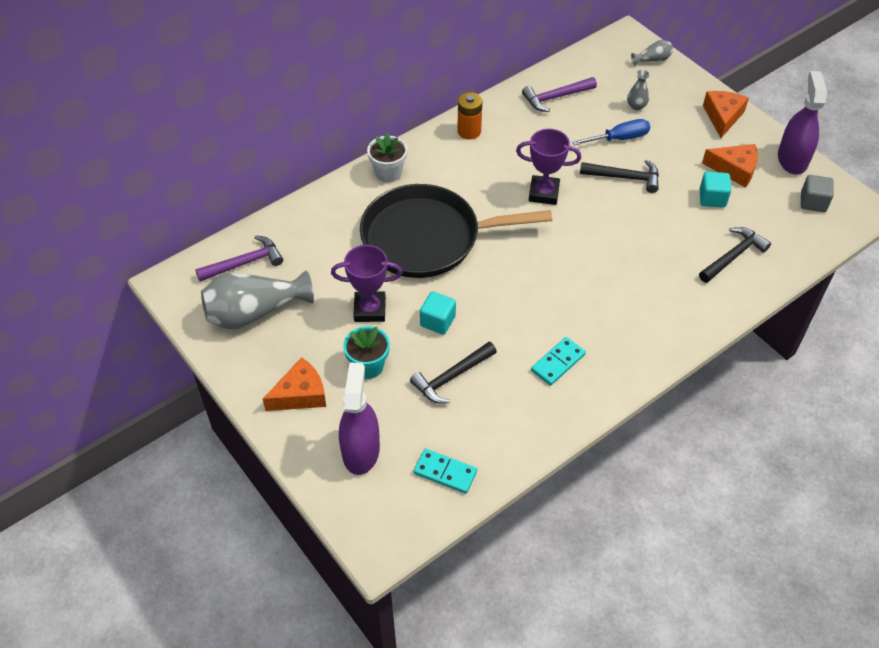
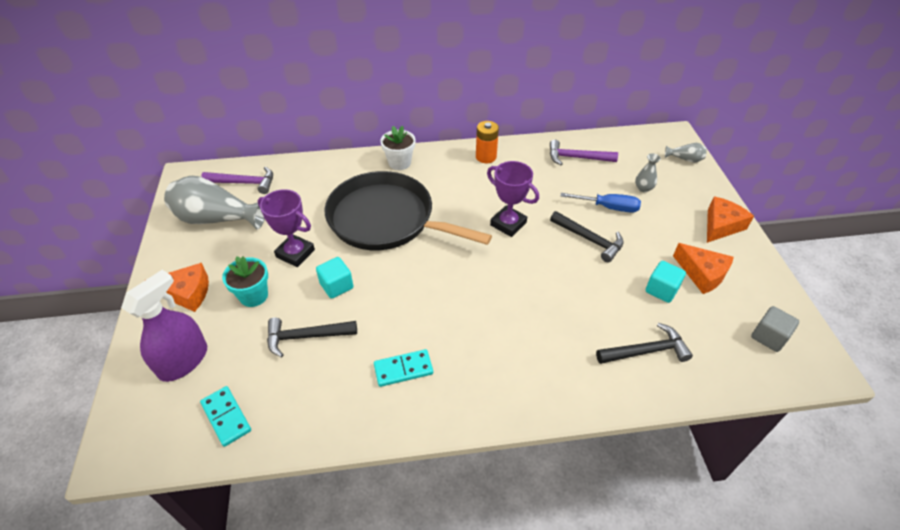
camera: 30 degrees right, 5 degrees down
(792, 159) = (771, 288): purple spray bottle -> none

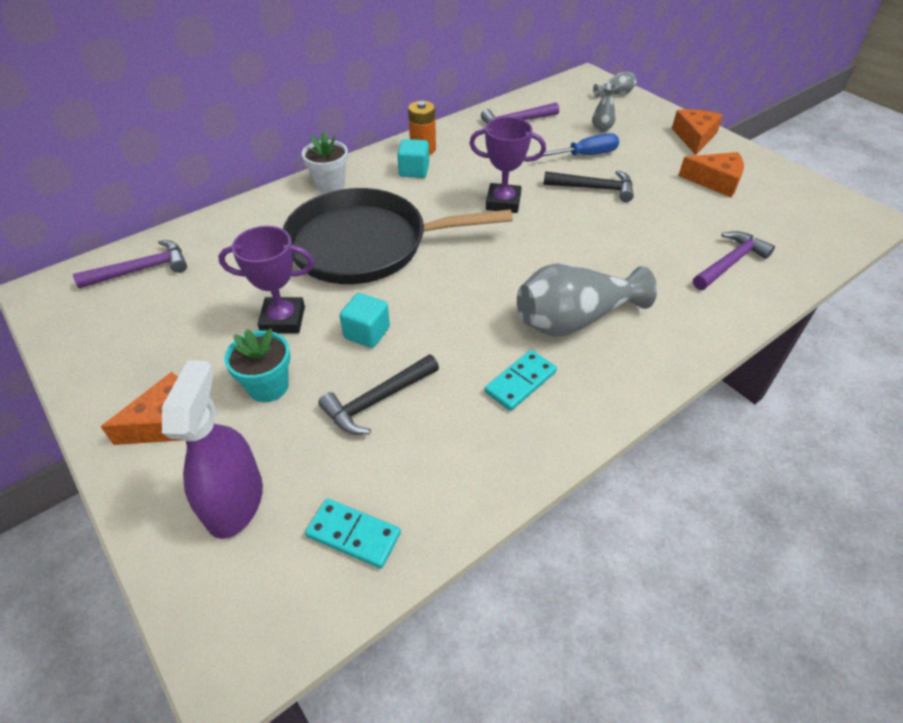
camera: 30 degrees left, 0 degrees up
(217, 219) = (136, 323): grey vase -> grey vase (574, 319)
(646, 351) = (730, 263): black hammer -> purple hammer
(661, 290) = (695, 207): turquoise cube -> turquoise cube (414, 171)
(768, 337) = (811, 211): grey cube -> none

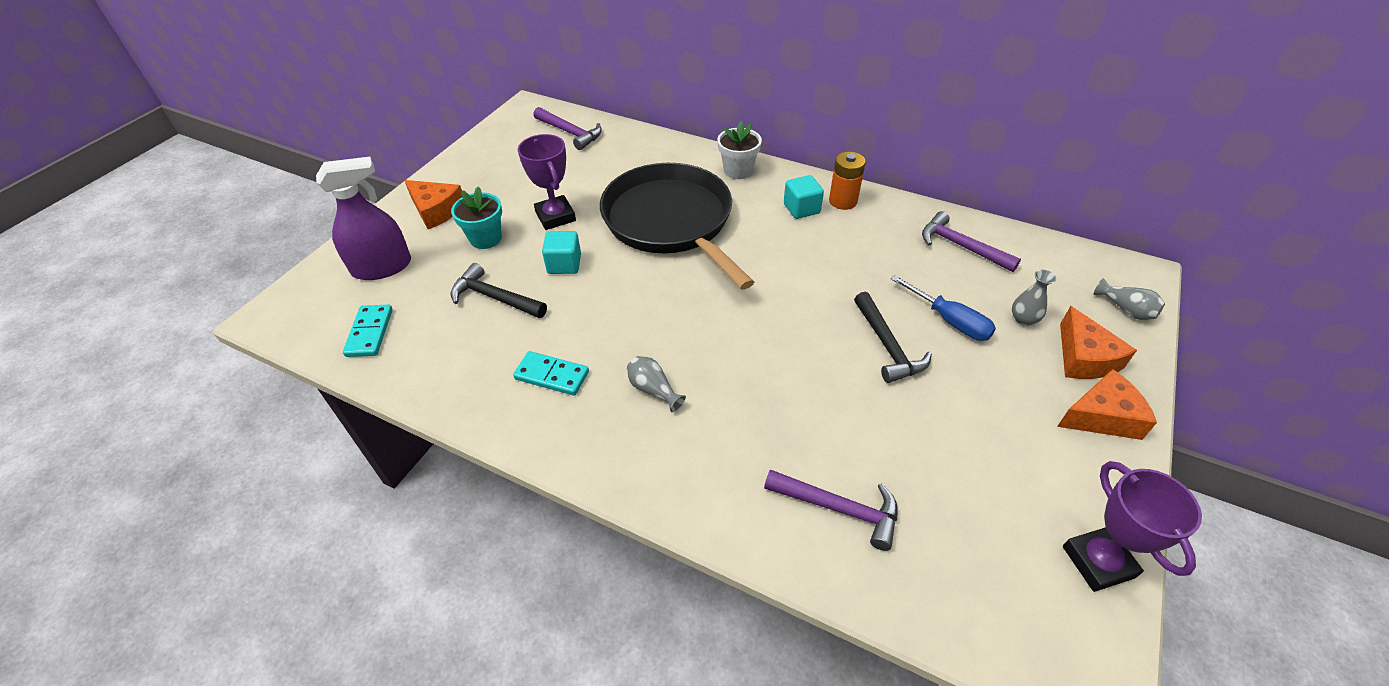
camera: 65 degrees right, 0 degrees up
(503, 202) = (801, 284): purple trophy -> purple trophy (1098, 562)
(574, 319) = (653, 390): grey vase -> grey vase, size x0.46
(715, 181) = (1010, 461): orange cheese -> orange cheese (1084, 358)

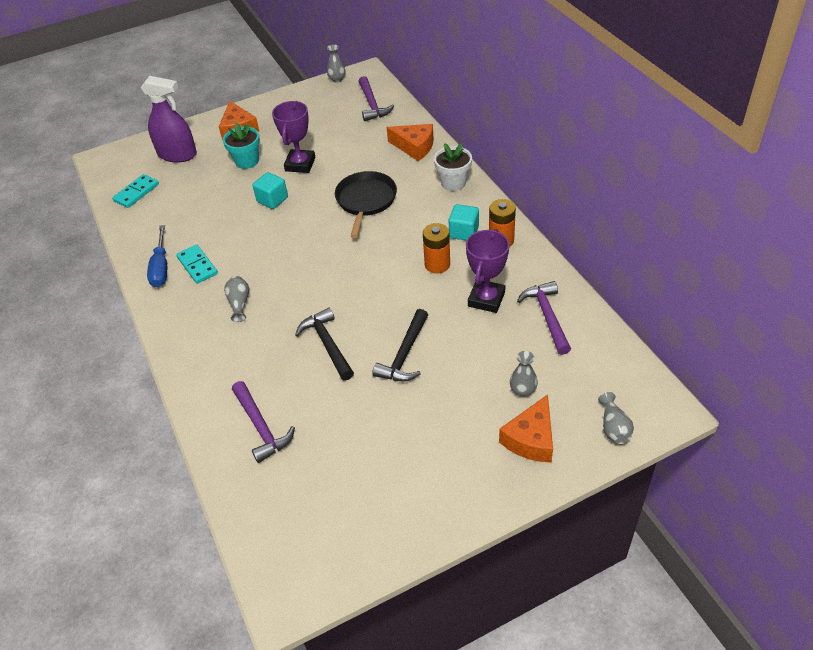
camera: 40 degrees right, 0 degrees up
(494, 297) = (215, 202): black hammer -> black hammer (327, 344)
(502, 123) = (337, 79): none -> grey vase
(671, 222) = (365, 201): black pan -> black pan, size x0.58
(813, 248) = (437, 264): none -> orange battery
(949, 320) = (467, 361): blue screwdriver -> blue screwdriver (161, 267)
(1098, 562) = (368, 550): purple trophy -> purple trophy (486, 299)
(1102, 416) = (489, 480): orange cheese -> orange cheese (414, 147)

